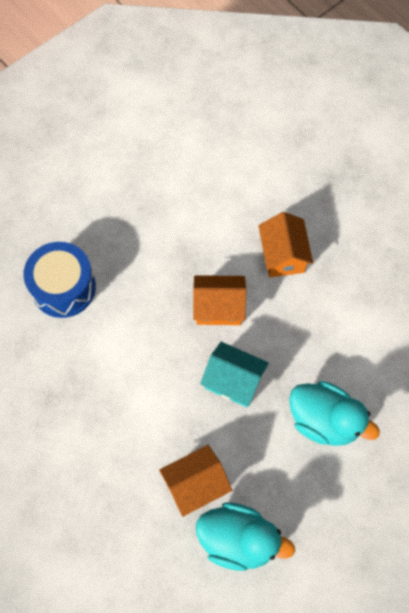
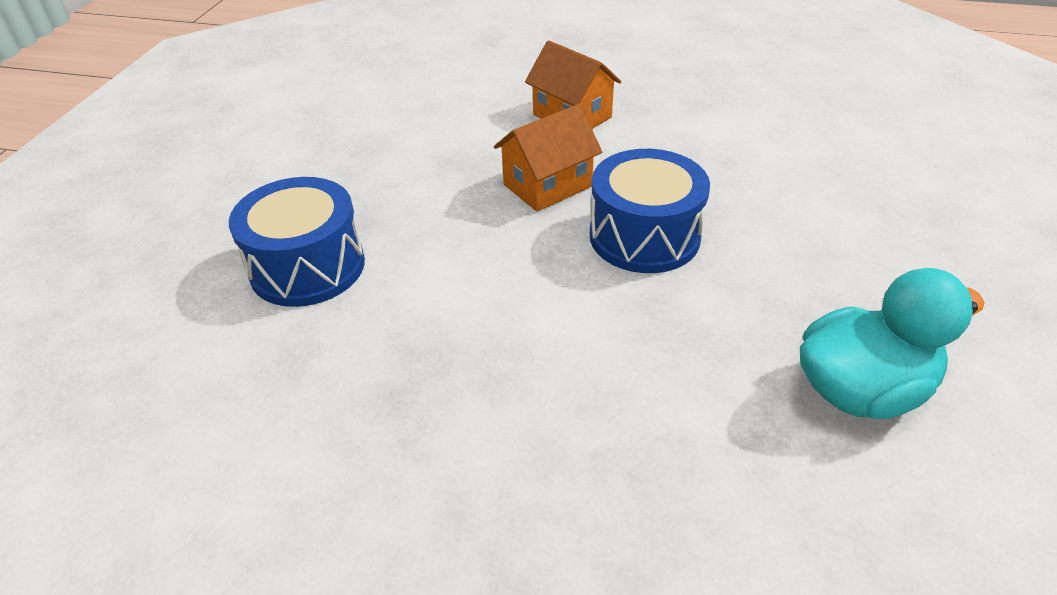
camera: 35 degrees left, 25 degrees down
(195, 485) = (727, 365): orange house -> none
(233, 381) = (644, 236): turquoise house -> blue drum
(324, 420) = (792, 213): turquoise duck -> none

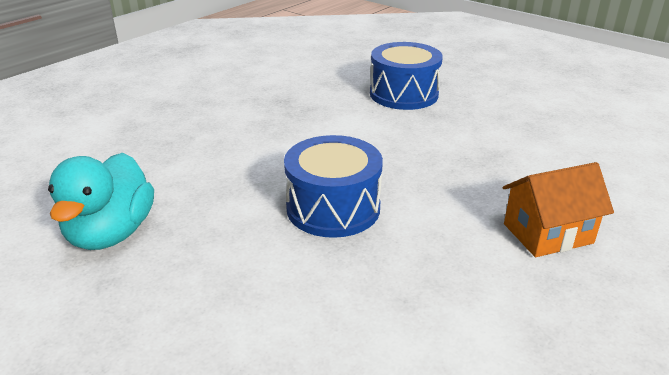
camera: 115 degrees right, 10 degrees down
(547, 186) = (432, 186): orange house -> none

